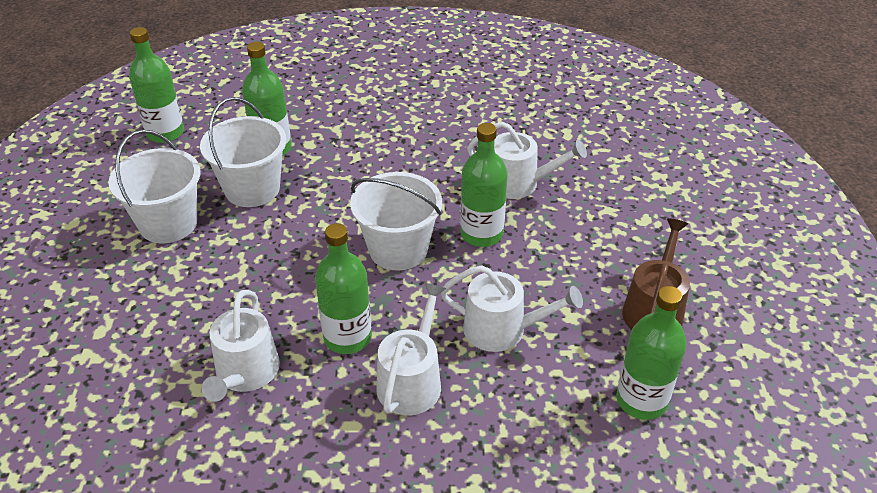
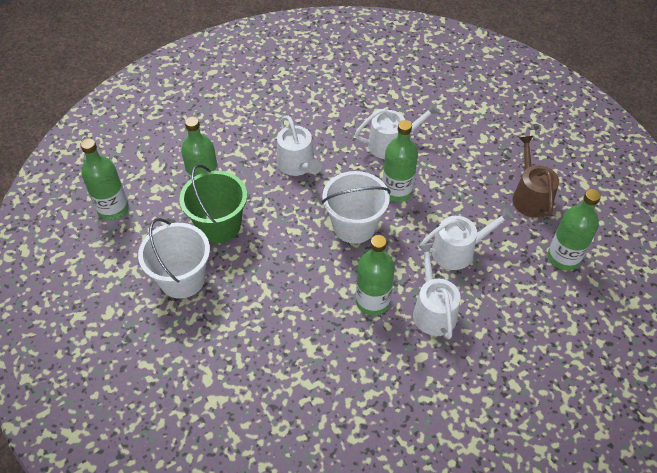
camera: 30 degrees left, 10 degrees up
(245, 374) = (330, 358): white watering can -> white watering can (298, 165)
(252, 189) = (219, 225): white bucket -> green bucket

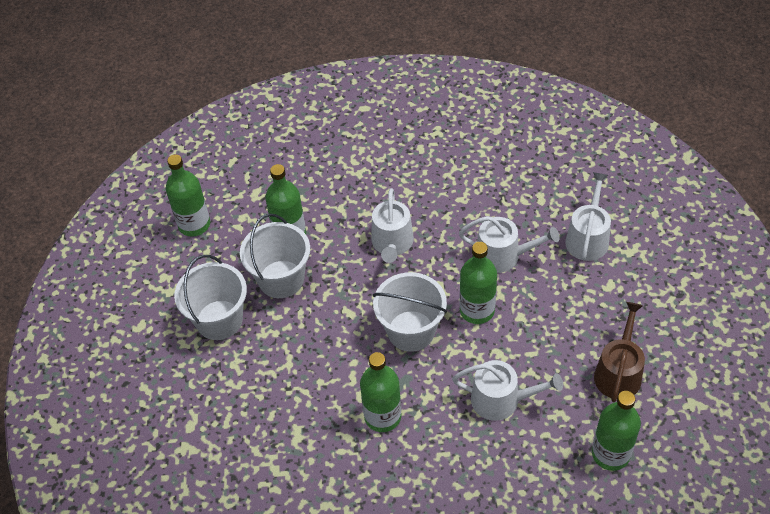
camera: 30 degrees right, 0 degrees up
(219, 225) = (281, 279): green bucket -> white bucket
(433, 310) = (437, 450): white watering can -> white watering can (588, 238)

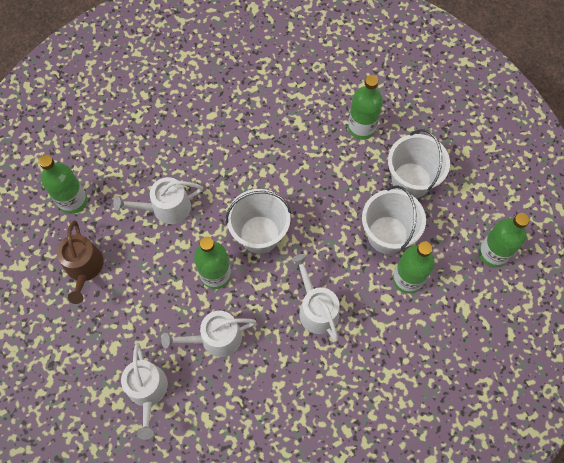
camera: 150 degrees right, 15 degrees up
(382, 416) = (247, 160): green bottle -> green bottle (361, 128)

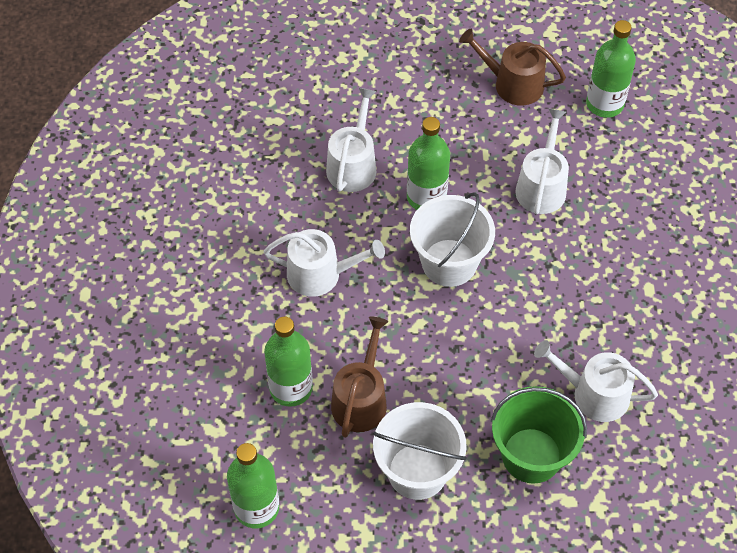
camera: 120 degrees right, 10 degrees down
(147, 391) = (338, 85): white watering can -> white watering can (593, 394)
(361, 128) = (531, 455): green bottle -> green bucket
(387, 235) = (361, 399): white bucket -> brown watering can

